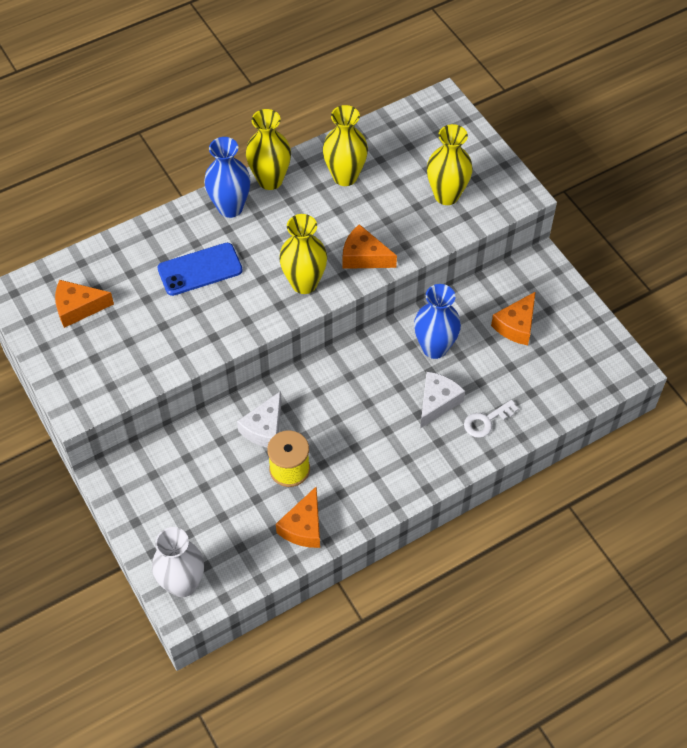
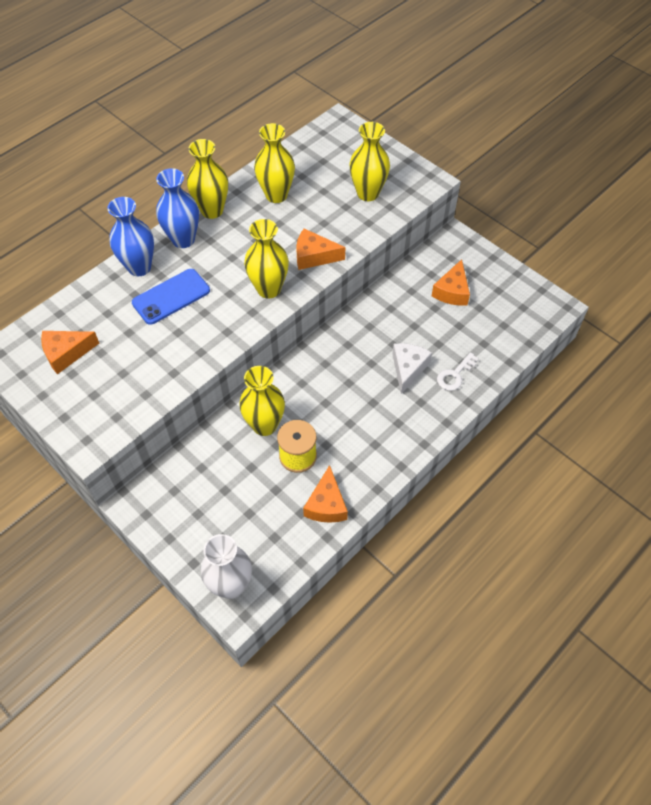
camera: 15 degrees left, 0 degrees up
(264, 428) = (264, 425): white cheese -> yellow vase
(434, 348) = (390, 324): blue vase -> blue vase (139, 267)

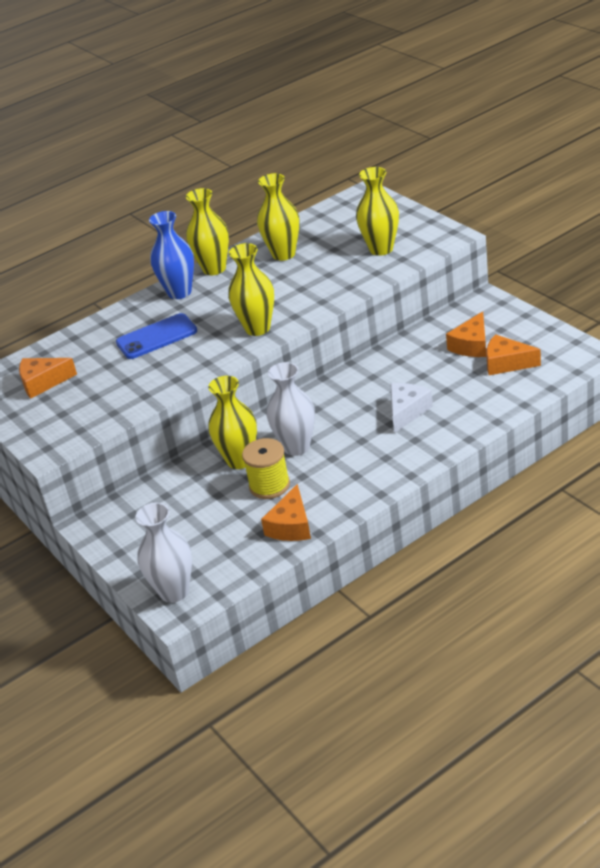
camera: 15 degrees right, 20 degrees down
(139, 267) = (130, 315): blue vase -> none
(314, 256) = (311, 301): orange cheese -> orange cheese (506, 363)
(315, 410) = (296, 447): none -> white vase
(455, 375) = (459, 416): white key -> none

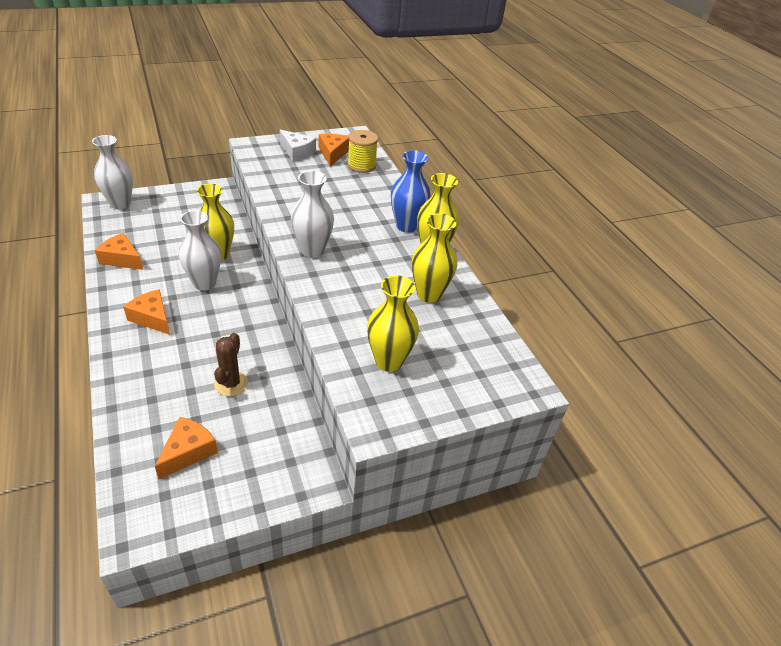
camera: 95 degrees right, 5 degrees up
(156, 337) = (347, 204): blue phone -> none
(257, 328) = (312, 250): yellow vase -> white vase
(269, 485) = (175, 260): yellow spool -> yellow spool (361, 165)
(407, 411) = (185, 355): white cheese -> white cheese (297, 152)
(422, 373) = (231, 384): none -> brown cactus
(471, 345) = (243, 436): orange cheese -> orange cheese (152, 318)

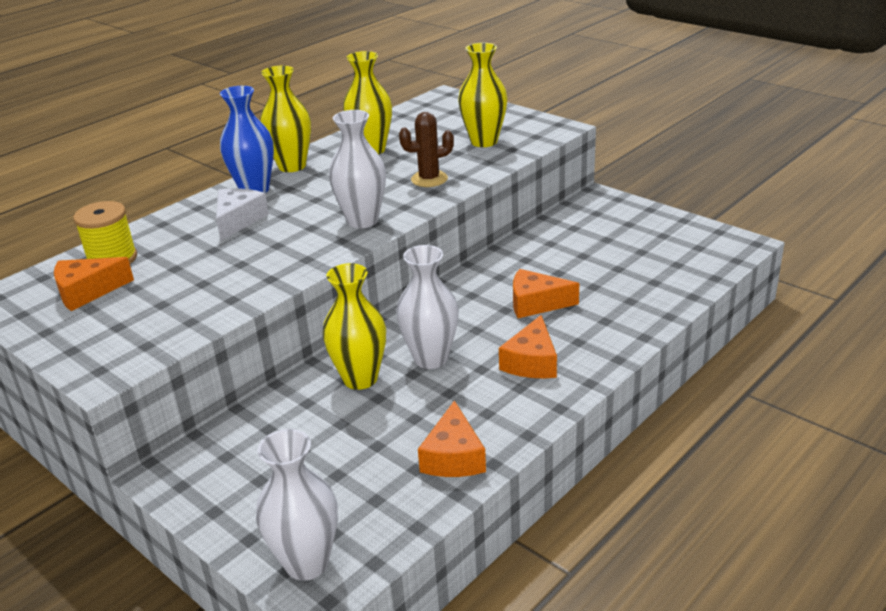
camera: 110 degrees left, 10 degrees down
(188, 452) = (651, 256): orange cheese -> orange cheese (536, 303)
(231, 384) = (557, 270): brown cactus -> brown cactus (429, 179)
(297, 152) = (102, 322): white cheese -> white cheese (238, 220)

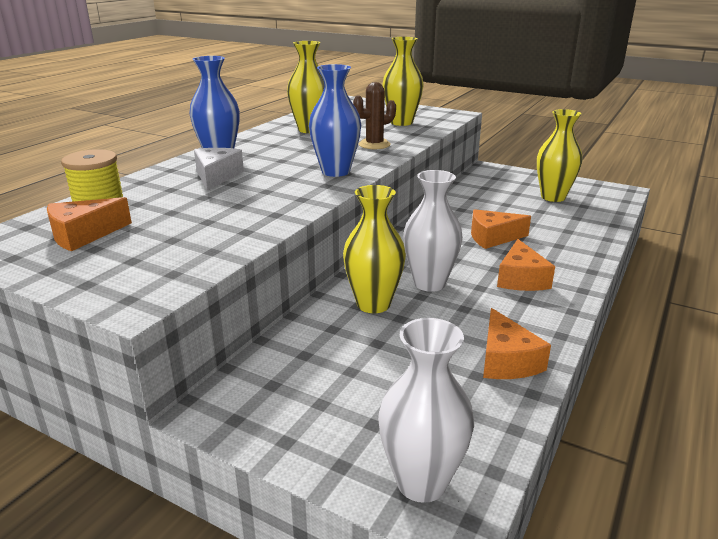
camera: 15 degrees left, 5 degrees down
(292, 166) = (245, 141): yellow vase -> yellow vase (553, 197)
(362, 221) = (335, 171): white vase -> blue vase

